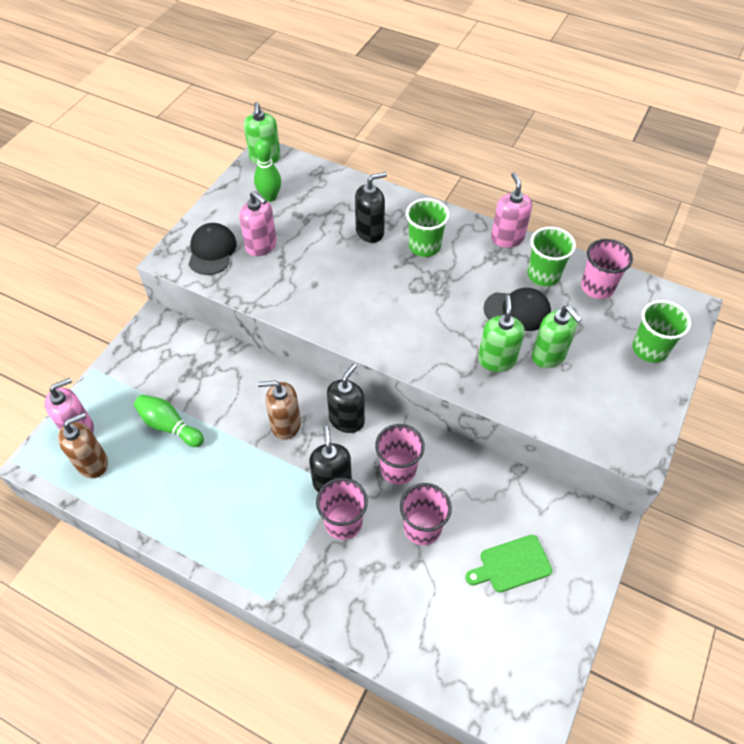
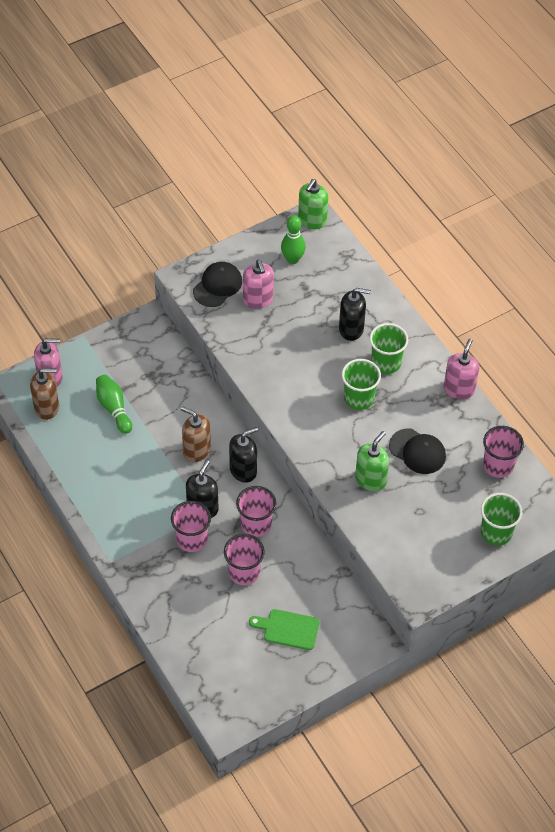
camera: 30 degrees right, 0 degrees up
(543, 275) = (463, 434): green cup -> green cup (359, 398)
(548, 355) = (413, 497): green soap dispenser -> none

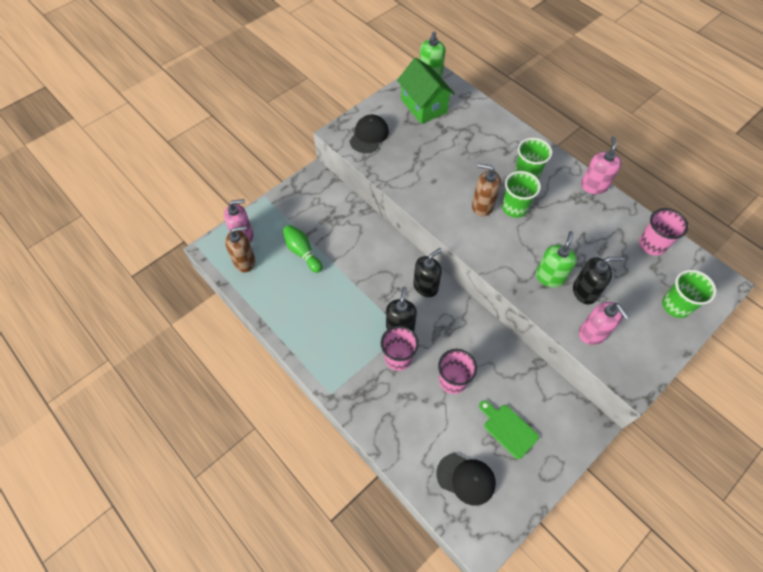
camera: 10 degrees left, 5 degrees up
(196, 450) = (381, 276): brown soap dispenser -> brown soap dispenser (482, 206)
(256, 524) = (450, 333): pink cup -> none
(258, 300) = (405, 141): pink soap dispenser -> pink soap dispenser (592, 333)
(288, 629) = (508, 429): green cutting board -> green cutting board turned 45 degrees clockwise
(292, 259) = (424, 106): green bowling pin -> green house
(351, 329) = (489, 152): black soap dispenser -> black soap dispenser (584, 292)
(417, 451) = (580, 244): black cap -> black cap (466, 478)

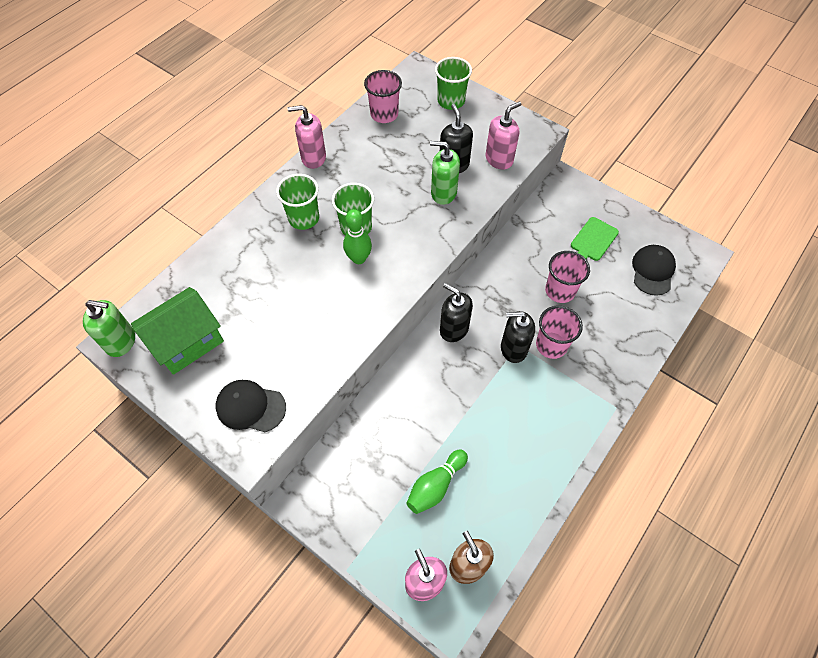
camera: 100 degrees left, 0 degrees up
(482, 206) = (359, 258): brown soap dispenser -> green bowling pin

